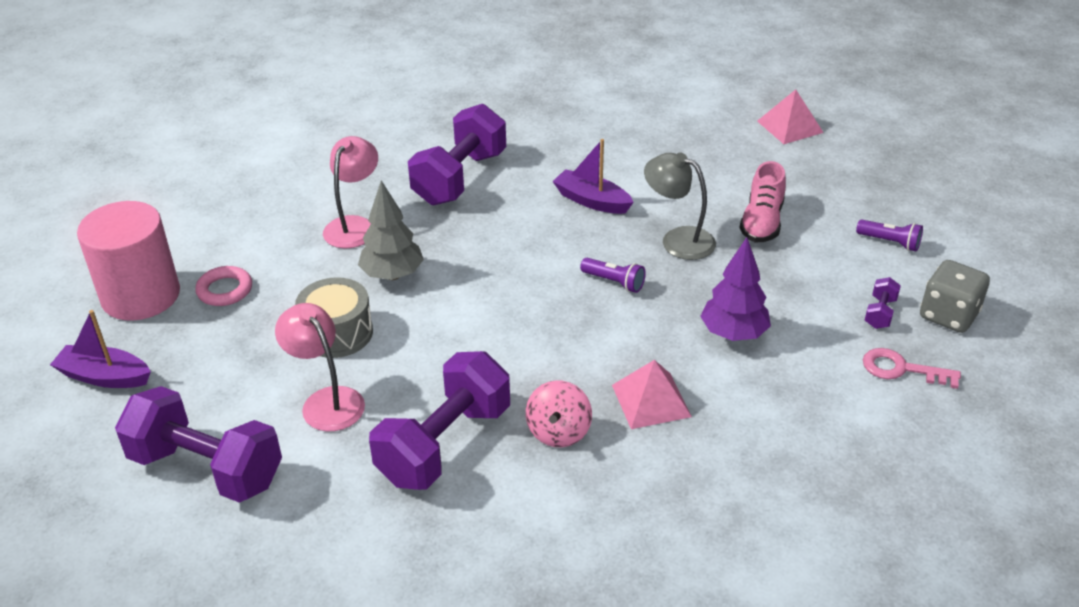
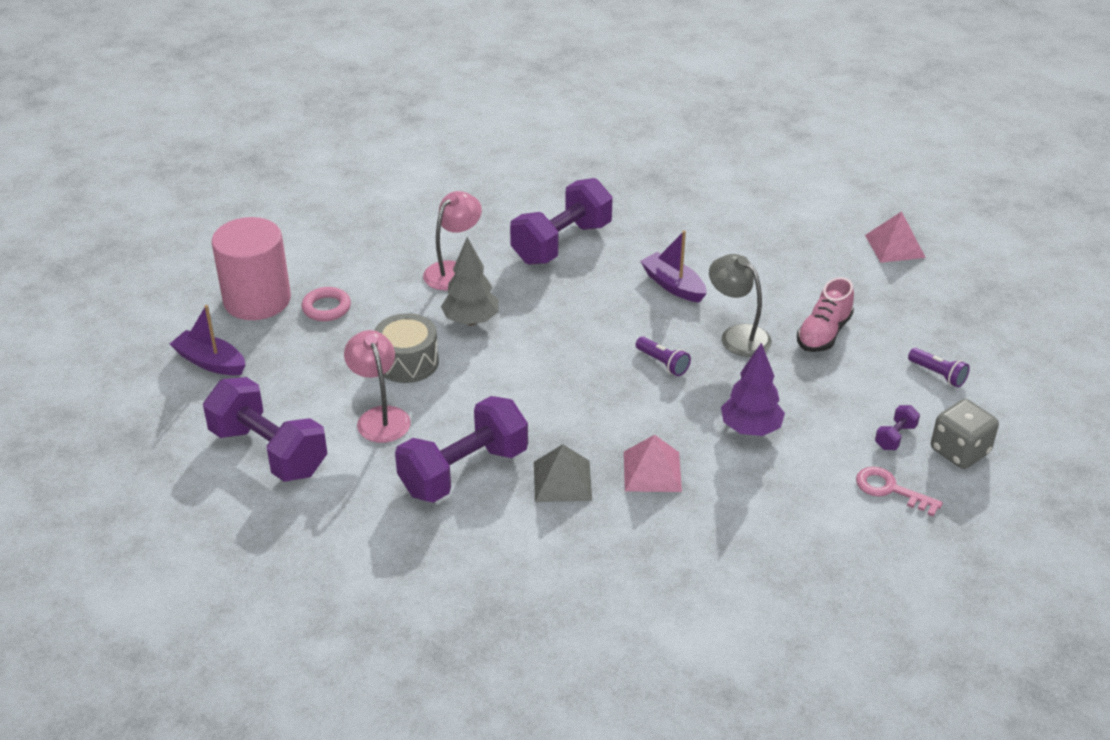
camera: 15 degrees right, 0 degrees up
(558, 432) = (562, 481): pink spinning top -> grey pyramid

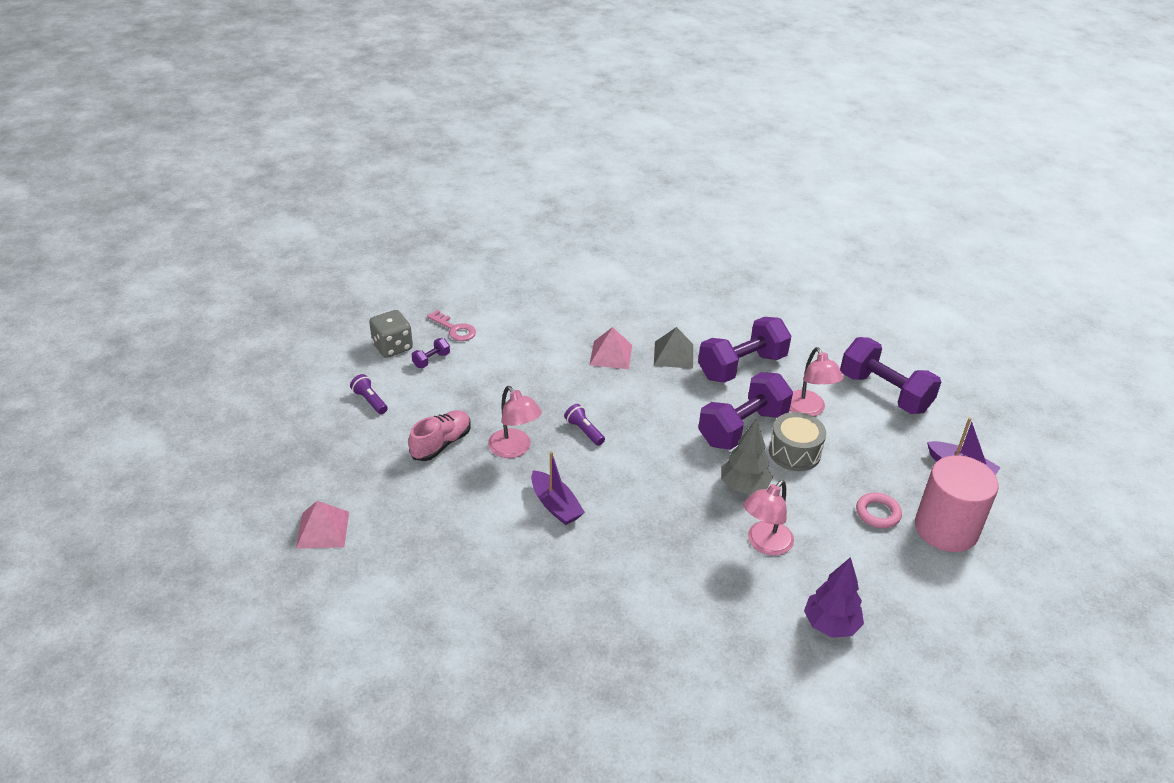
camera: 175 degrees left, 0 degrees up
(561, 243) = (655, 568): purple dumbbell -> purple dumbbell (742, 428)
(737, 335) = (514, 449): grey lamp -> pink lamp
(750, 429) = (532, 375): purple tree -> purple tree (830, 625)

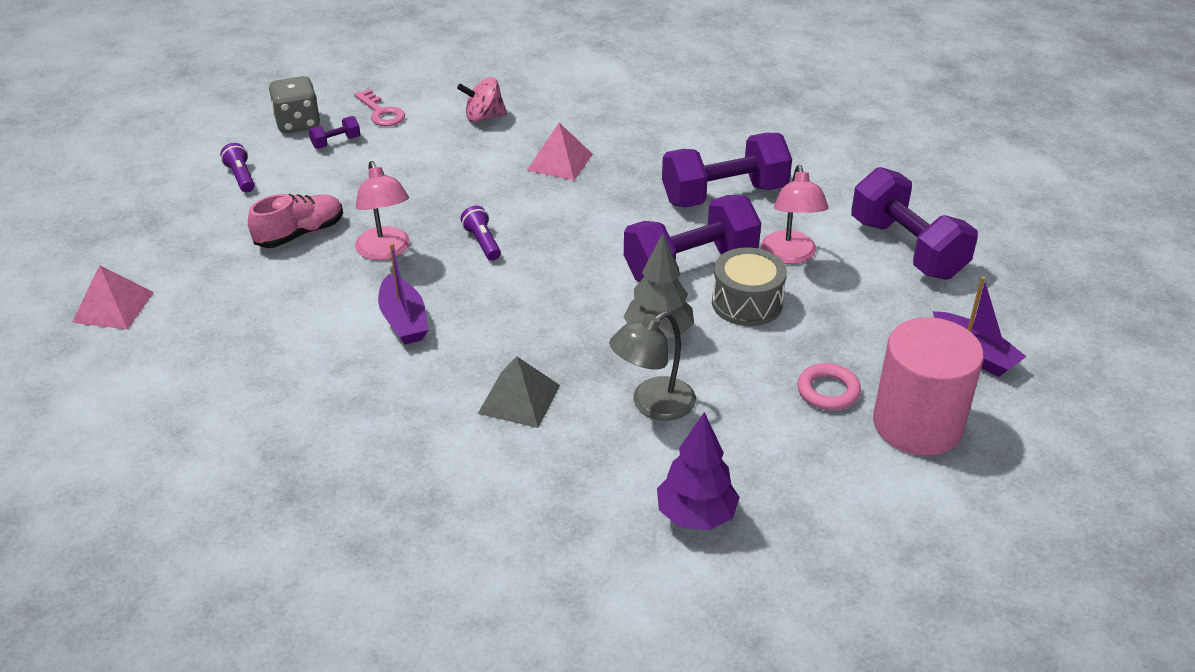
camera: 15 degrees right, 0 degrees up
(536, 323) = (484, 117): none -> pink spinning top
(673, 354) = (641, 171): grey pyramid -> grey pyramid (519, 399)
(764, 544) = (652, 405): pink lamp -> grey lamp

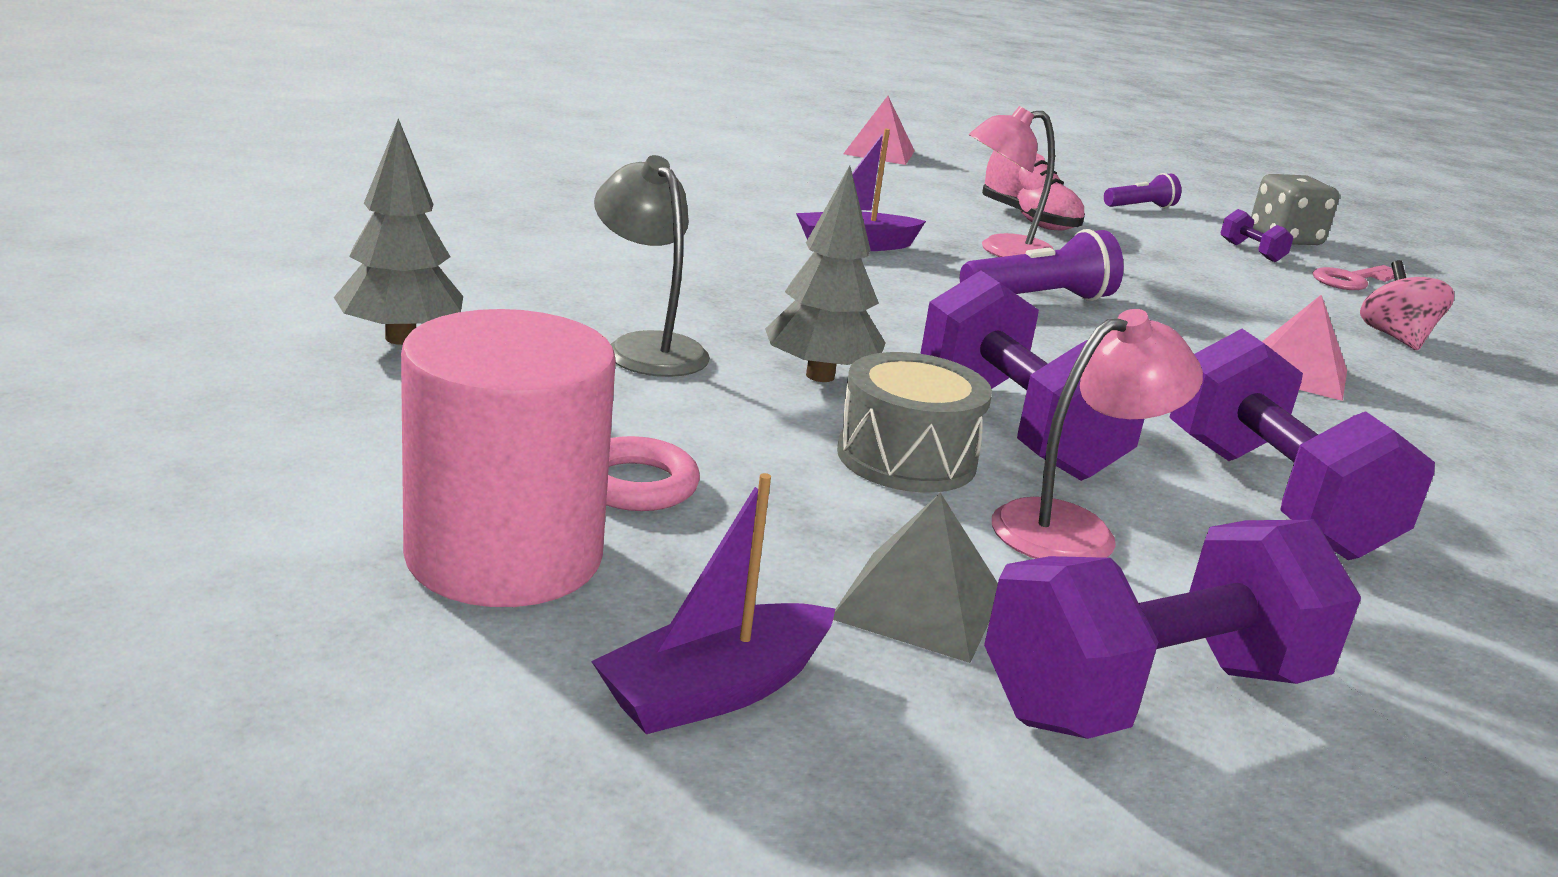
camera: 90 degrees right, 15 degrees down
(482, 242) = (1039, 299): purple flashlight -> purple flashlight, size x1.62
(519, 399) = (686, 279): grey pyramid -> grey pyramid (919, 605)
(696, 516) = (401, 338): purple tree -> grey tree
(790, 255) = (1074, 529): pink lamp -> pink lamp turned 150 degrees clockwise

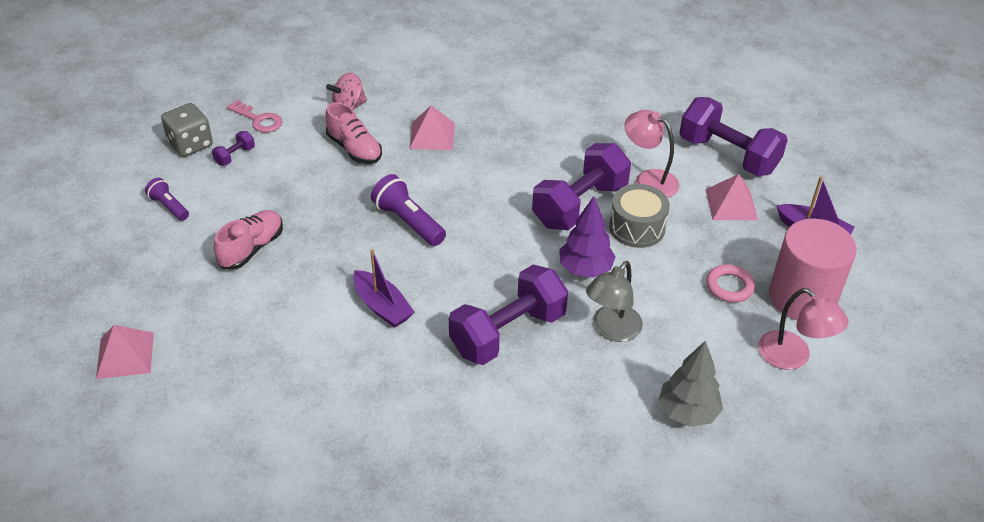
camera: 110 degrees left, 20 degrees up
(820, 376) = (585, 269): grey tree -> purple tree
(919, 605) = (731, 204): grey pyramid -> pink pyramid
(1003, 251) = (333, 248): pink lamp -> pink lamp (793, 357)
(1259, 313) = (354, 149): none -> pink shoe
(1273, 498) = (574, 138): purple dumbbell -> purple dumbbell (508, 333)

